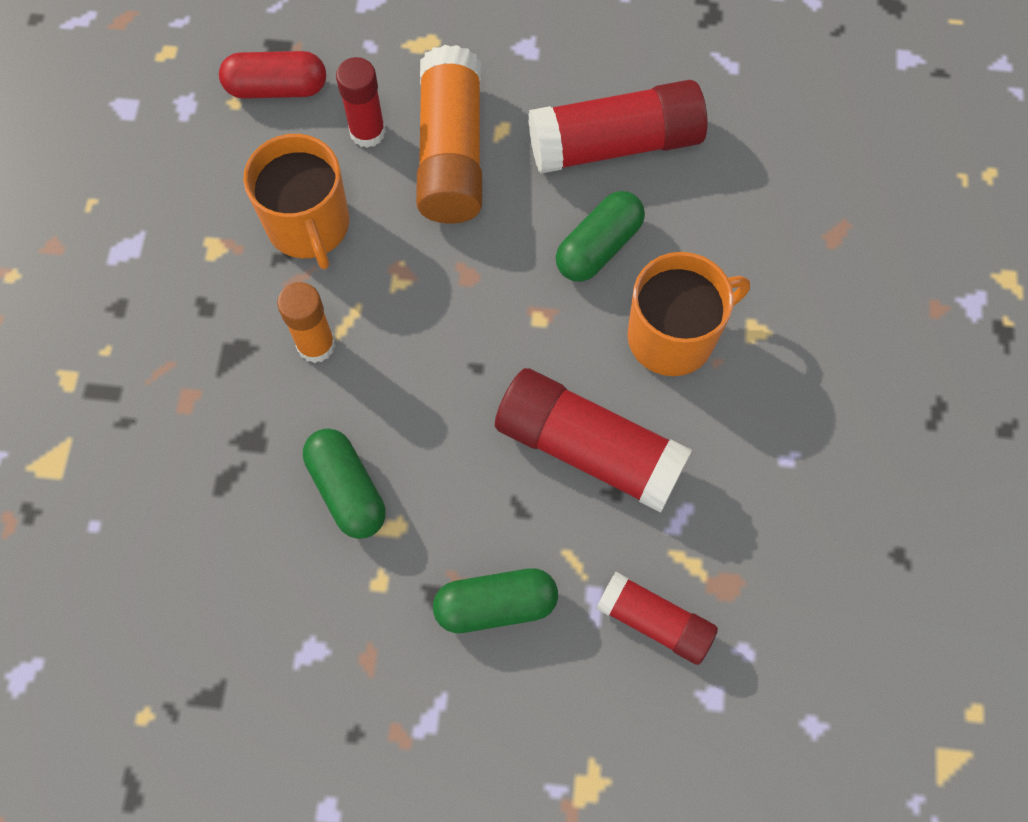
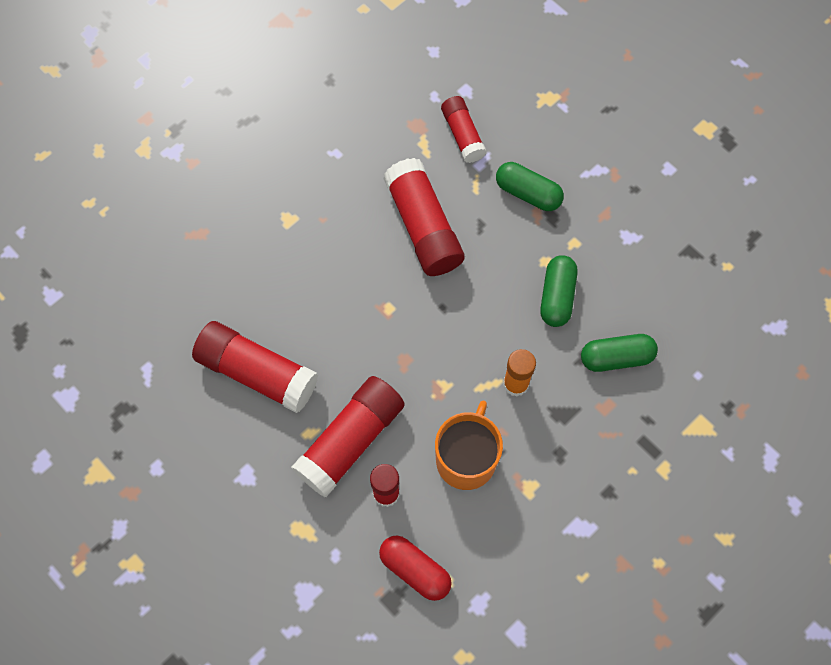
camera: 140 degrees left, 0 degrees up
(451, 153) = (351, 441): orange glue stick -> red glue stick
(598, 247) = (323, 322): green capsule -> green capsule (616, 358)
(673, 336) = (331, 247): orange mug -> none

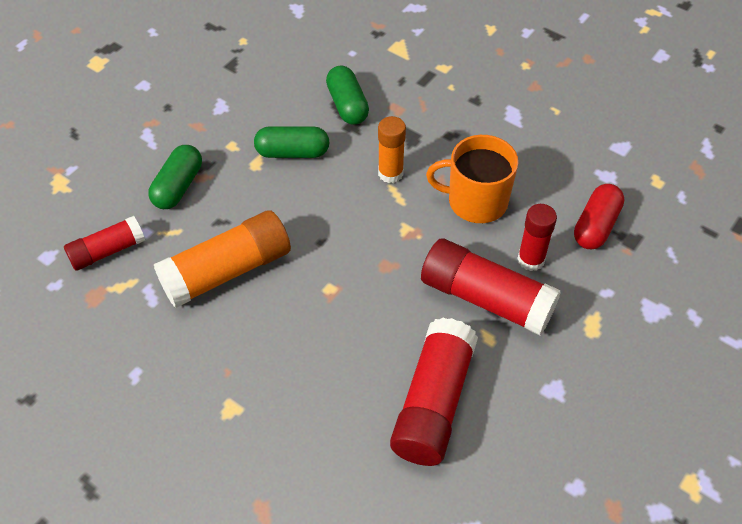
camera: 100 degrees left, 15 degrees down
(423, 227) = (227, 271): red glue stick -> orange glue stick

